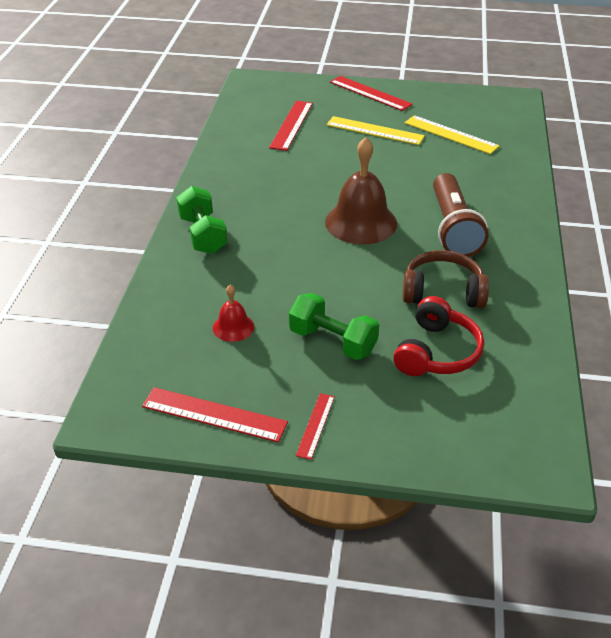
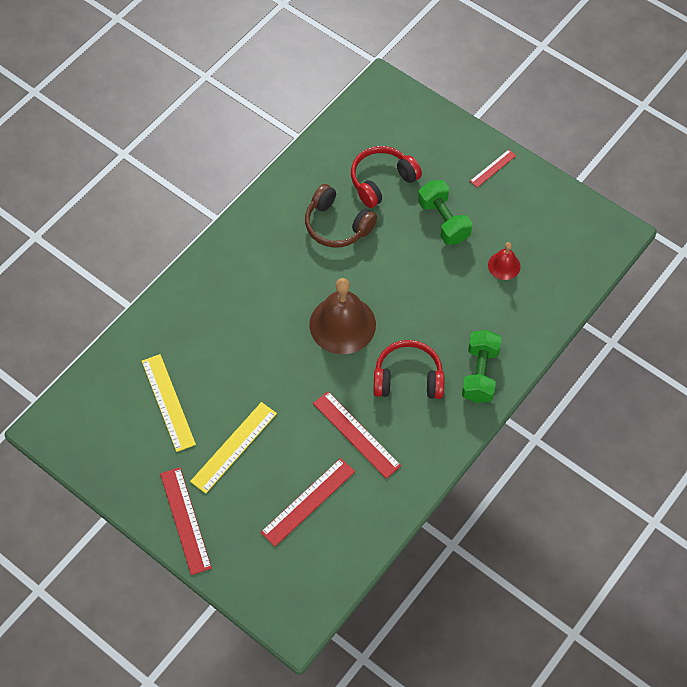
camera: 150 degrees left, 20 degrees up
(214, 414) = (550, 203): red ruler -> red ruler (356, 434)
(269, 210) = (408, 378): none -> red headphones
(375, 131) = (234, 447): yellow ruler -> yellow ruler turned 75 degrees clockwise
(452, 228) = (276, 281): brown flashlight -> none

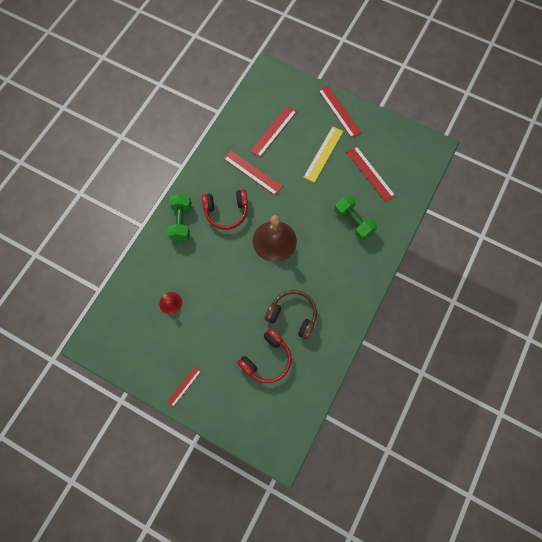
camera: 170 degrees right, 10 degrees up
(168, 402) = (370, 173): yellow ruler -> red ruler
(443, 221) = (217, 332): green dumbbell -> green dumbbell (353, 222)

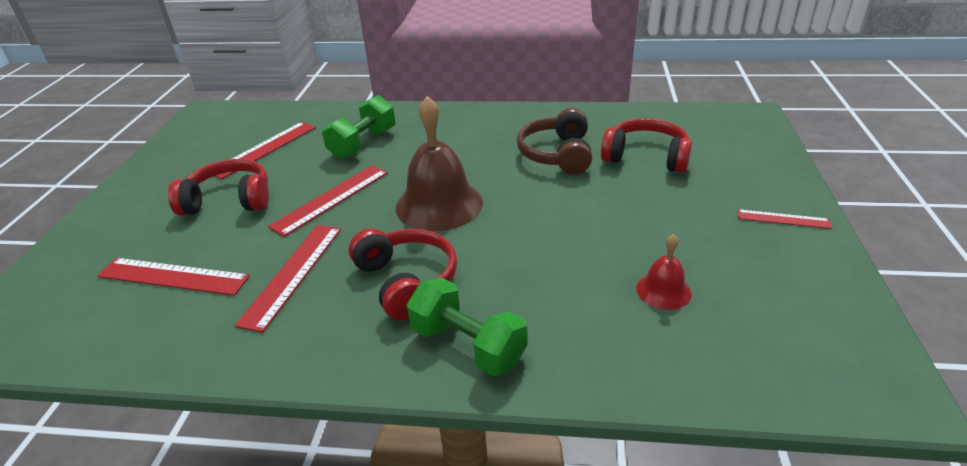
camera: 110 degrees left, 35 degrees down
(181, 222) = (468, 345): green dumbbell -> green dumbbell turned 60 degrees clockwise
(323, 154) = (229, 200): yellow ruler -> red headphones
(339, 111) = (122, 207): red ruler -> red ruler (331, 199)

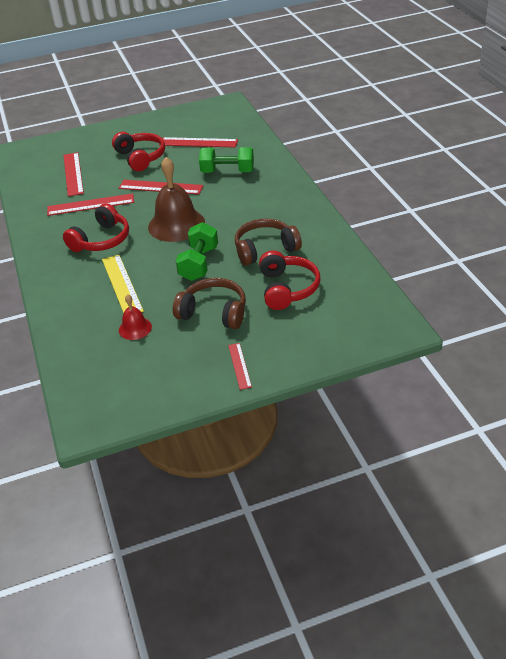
camera: 65 degrees right, 5 degrees up
(468, 345) = (63, 275): green dumbbell -> green dumbbell (199, 264)
(545, 282) = (122, 284): none -> yellow ruler
(663, 215) = (214, 312): none -> brown headphones

